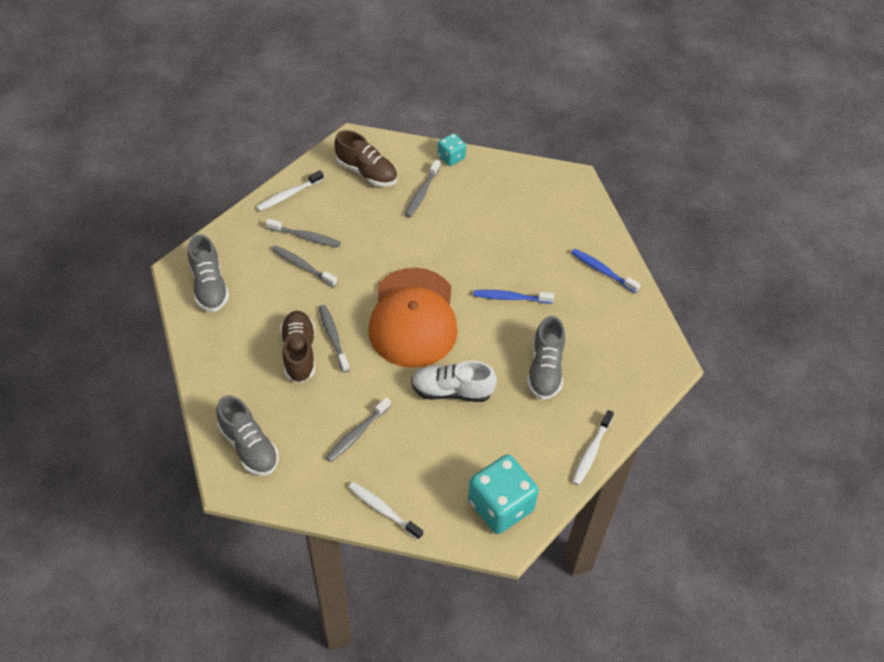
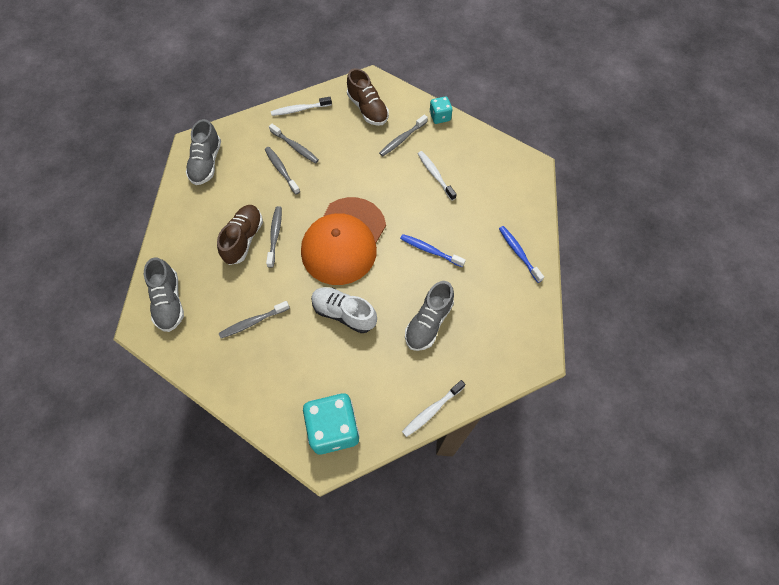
camera: 25 degrees right, 10 degrees up
(383, 510) = (240, 394): white toothbrush -> white toothbrush (435, 175)

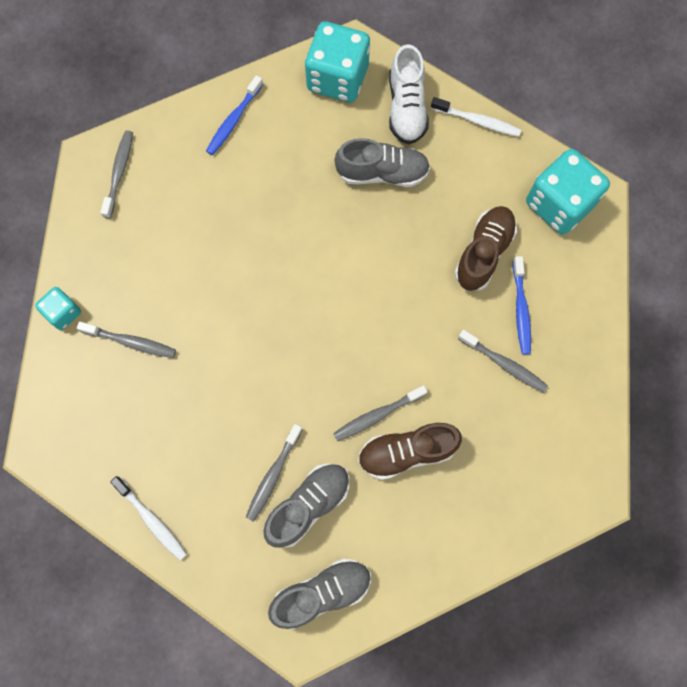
camera: 120 degrees left, 10 degrees up
(169, 302) = (545, 483): grey shoe -> grey shoe (308, 505)
(295, 147) = (224, 481): grey toothbrush -> grey toothbrush (119, 173)
(344, 241) = (334, 325): orange cap -> none
(344, 313) = (428, 268): white shoe -> white shoe (406, 108)
(368, 109) = (99, 420): brown shoe -> brown shoe (483, 253)
(430, 250) = (287, 217): blue toothbrush -> blue toothbrush (521, 309)
(435, 175) = (169, 268): white toothbrush -> none
(518, 333) = (337, 78): none -> turquoise dice

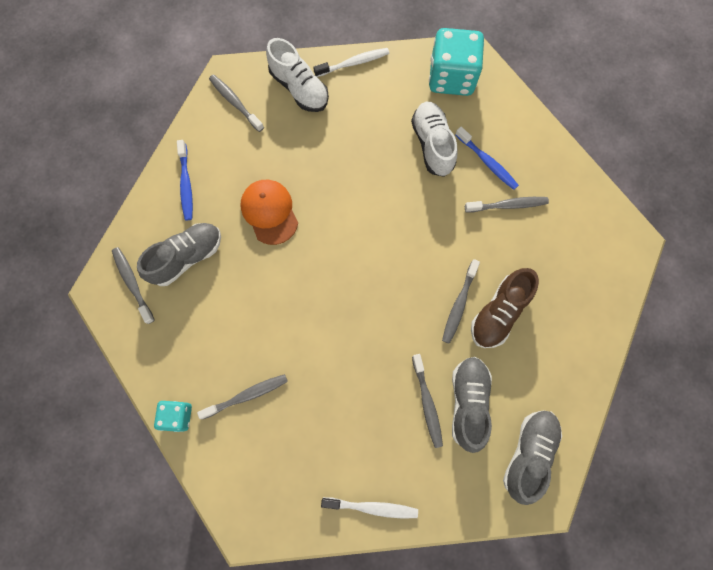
camera: 40 degrees left, 0 degrees up
(283, 200) = (269, 212): none -> orange cap
(337, 78) = (235, 102): turquoise dice -> grey toothbrush
(382, 173) = (321, 142): grey shoe -> grey shoe (187, 257)
(483, 253) = (432, 144): brown shoe -> white shoe

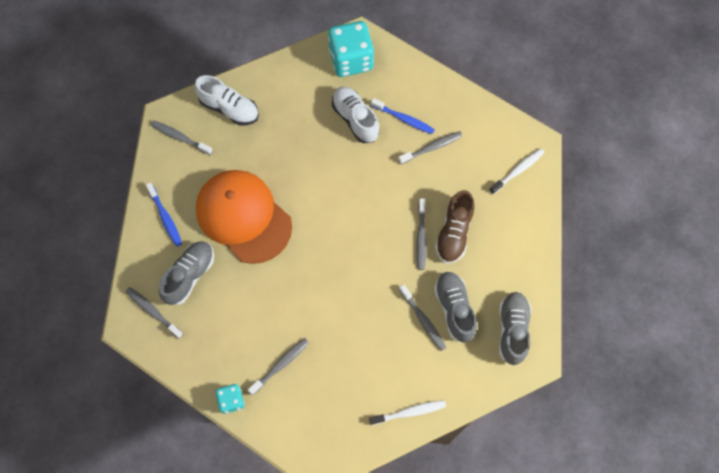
camera: 20 degrees left, 5 degrees down
(269, 212) = (243, 217): orange cap -> orange cap, size x1.77
(354, 63) = (267, 73): white toothbrush -> white toothbrush (517, 171)

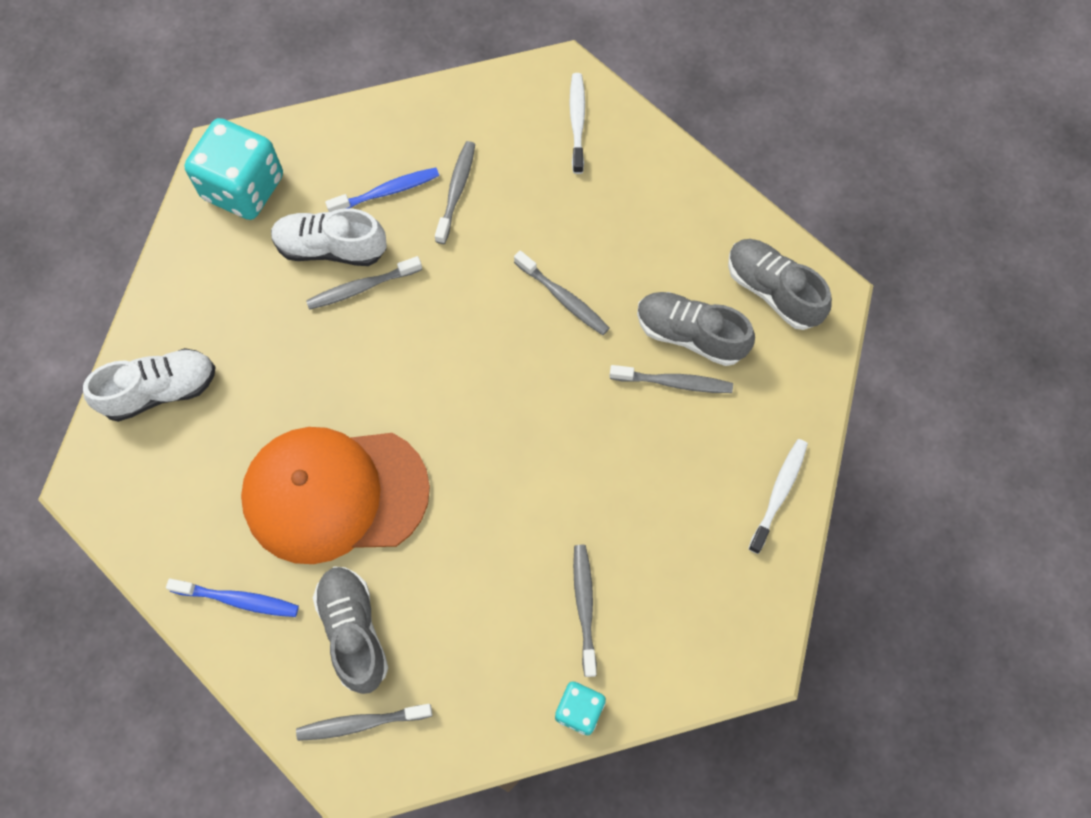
camera: 50 degrees left, 0 degrees up
(180, 137) = (138, 488): grey toothbrush -> grey toothbrush (361, 287)
(454, 233) = (592, 256): brown shoe -> none

